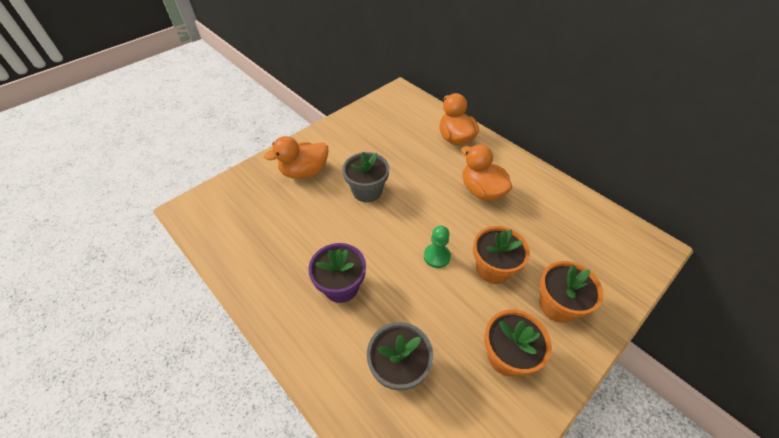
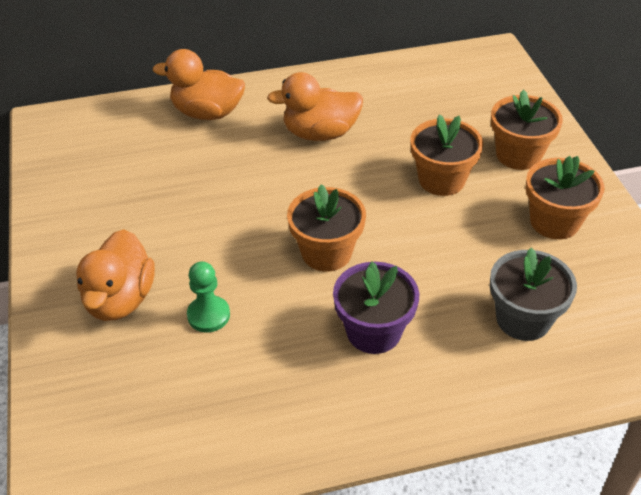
camera: 60 degrees left, 5 degrees down
(367, 191) = (226, 241): grey flower pot -> none
(387, 237) = (326, 253): none -> orange flower pot
(436, 256) = (391, 219): green pawn -> green pawn (208, 315)

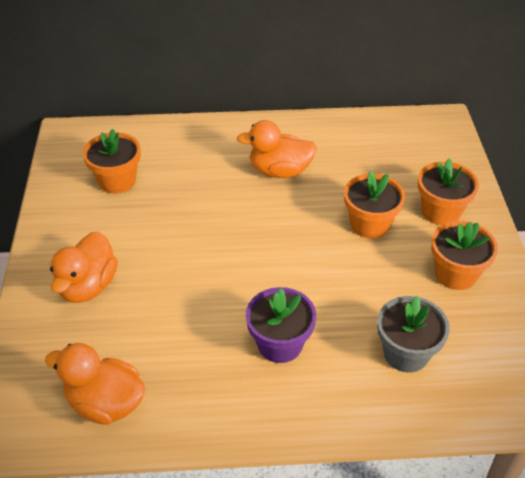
camera: 10 degrees right, 0 degrees up
(207, 113) = (193, 142): orange duck -> orange duck (105, 403)
(208, 315) = (152, 310): green pawn -> none
(326, 253) = (259, 272): orange flower pot -> orange flower pot (117, 181)

